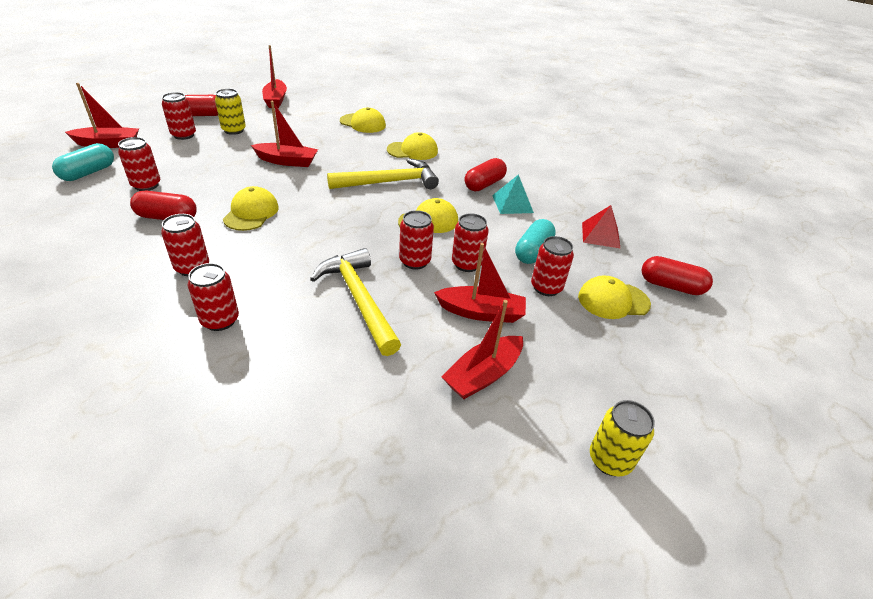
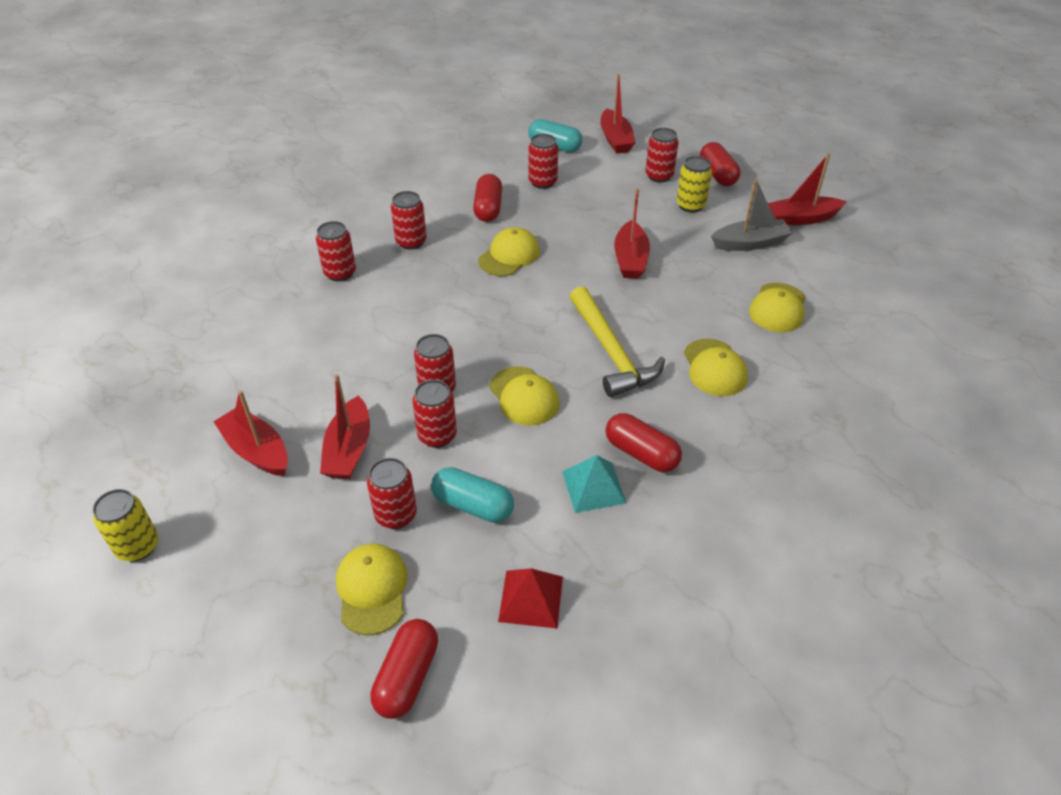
camera: 90 degrees right, 5 degrees up
(251, 213) = (509, 256): yellow cap -> yellow cap turned 60 degrees counterclockwise
(293, 119) = (750, 243): none -> grey boat
(359, 299) = (369, 352): yellow hammer -> none

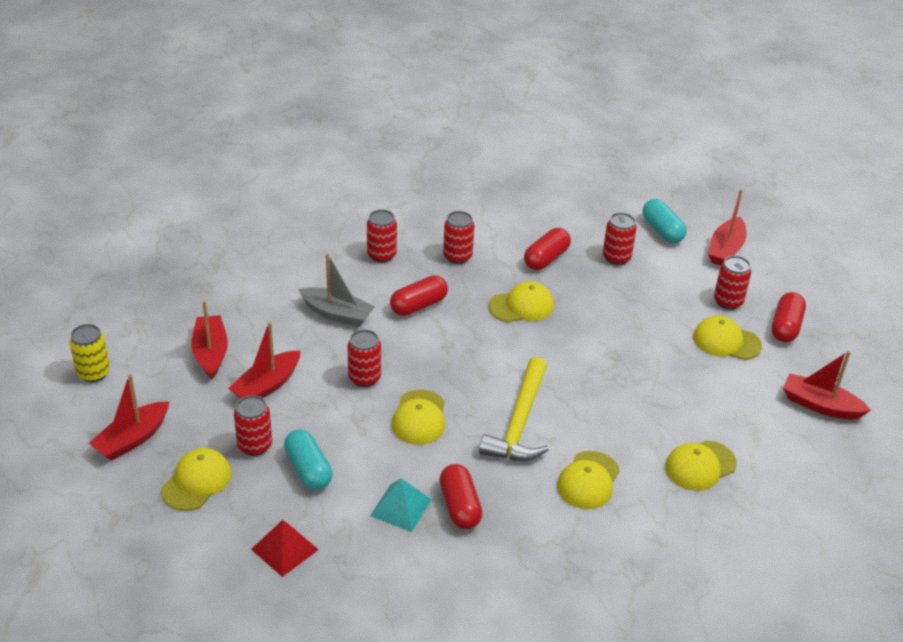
camera: 35 degrees right, 5 degrees down
(407, 677) = (168, 544): red capsule -> red capsule (418, 305)
(437, 435) = (332, 410): red can -> none
(630, 259) = (618, 360): red boat -> red boat (132, 439)
(690, 205) = (726, 341): yellow can -> yellow cap
(750, 243) = (742, 401): grey boat -> grey boat (337, 314)

